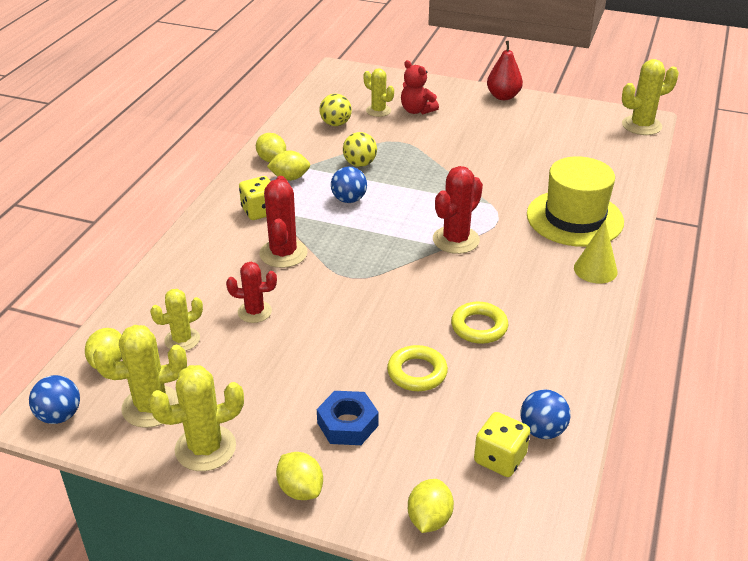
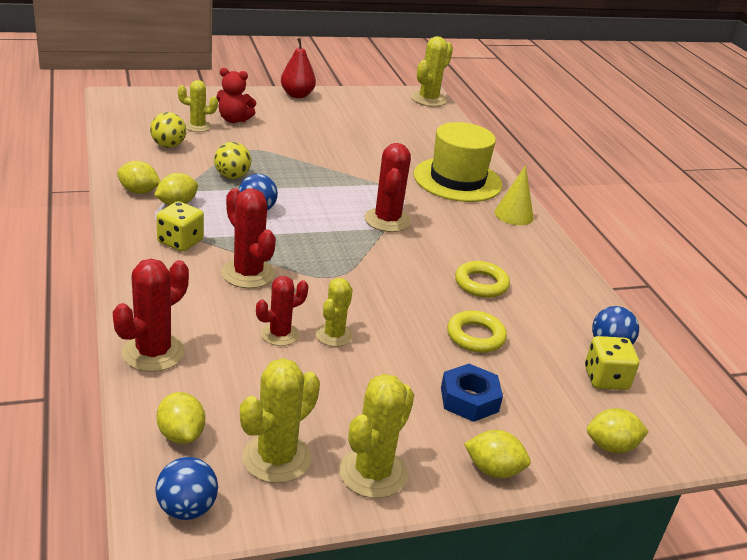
camera: 40 degrees left, 5 degrees down
(152, 294) = (153, 353): none -> red cactus
(182, 340) = (236, 384): yellow cactus -> yellow cactus (334, 335)
(429, 519) = (611, 446): yellow lemon -> yellow lemon turned 75 degrees counterclockwise

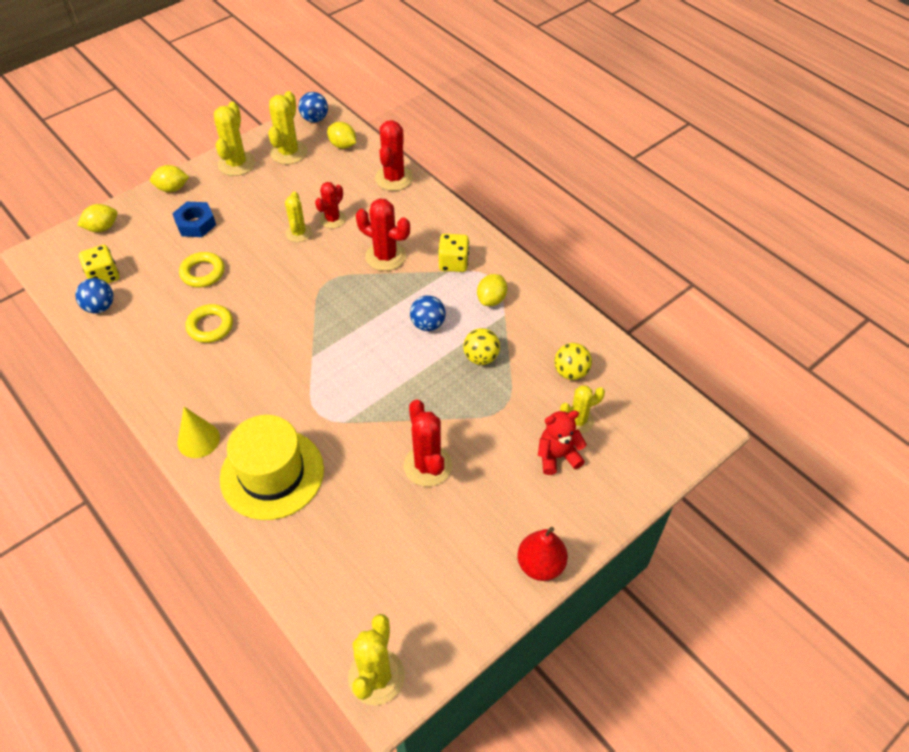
camera: 160 degrees right, 20 degrees up
(139, 191) = (531, 299): yellow lemon -> none
(387, 220) = (315, 367): red cactus -> red cactus (428, 465)

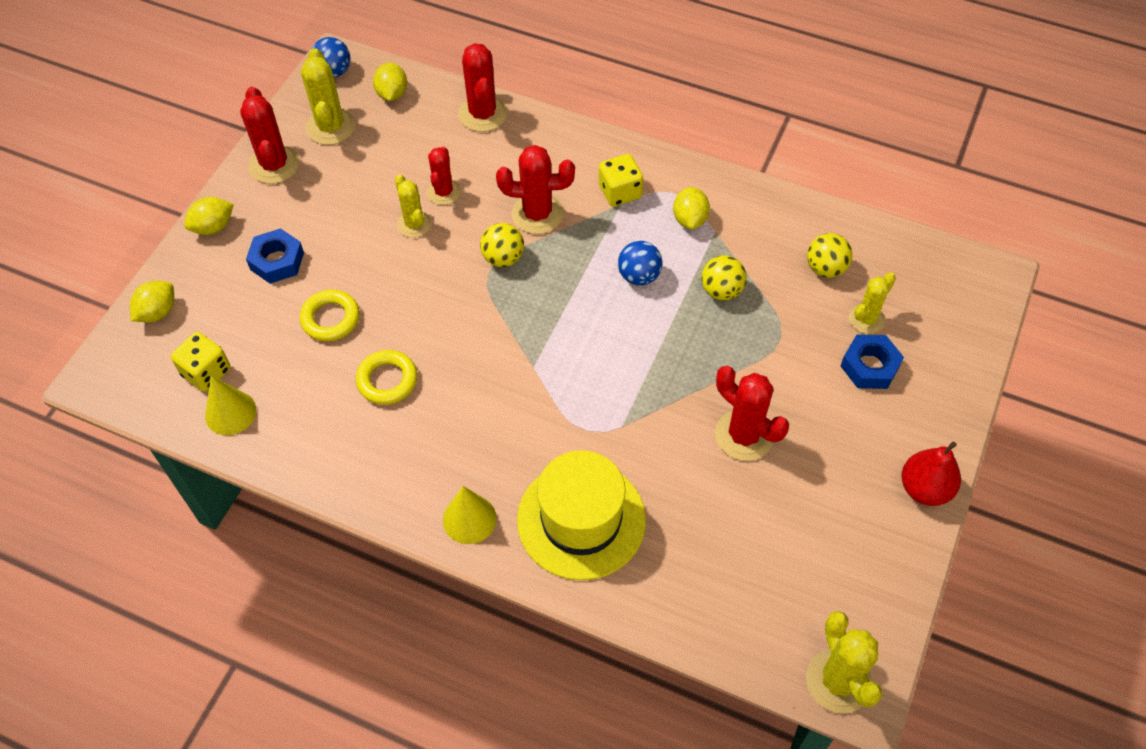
camera: 25 degrees left, 5 degrees up
(100, 307) = (230, 412): blue ball -> yellow cone
(236, 164) = (274, 165): yellow cactus -> red cactus
(342, 277) = (503, 258): none -> yellow ball
(343, 145) = (392, 94): yellow lemon -> yellow lemon turned 75 degrees clockwise
(557, 456) = (869, 366): red teddy bear -> blue nut

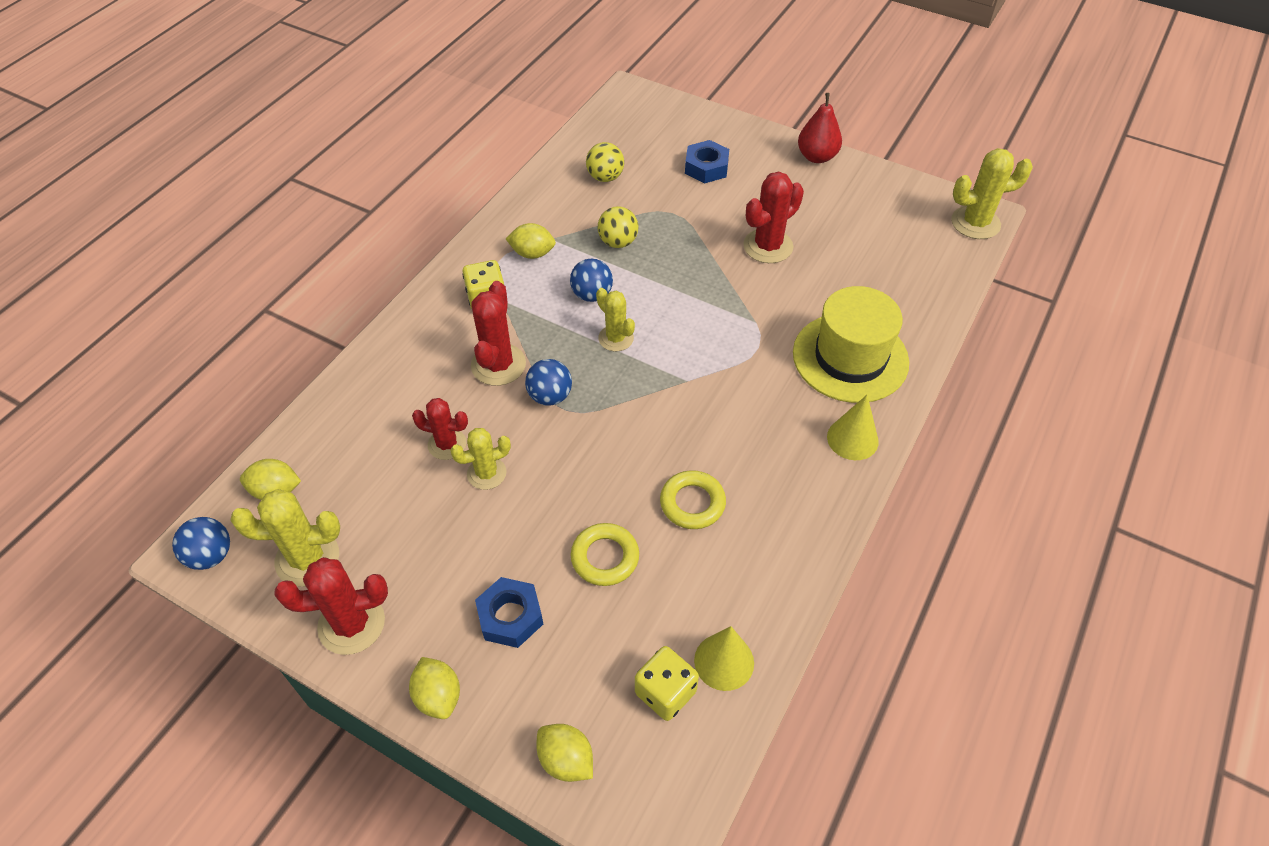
camera: 85 degrees left, 5 degrees down
(482, 114) = (341, 403): red cactus -> none
(503, 258) = (550, 396): yellow ball -> blue ball
(866, 319) = (660, 162): yellow cactus -> yellow cactus (616, 338)

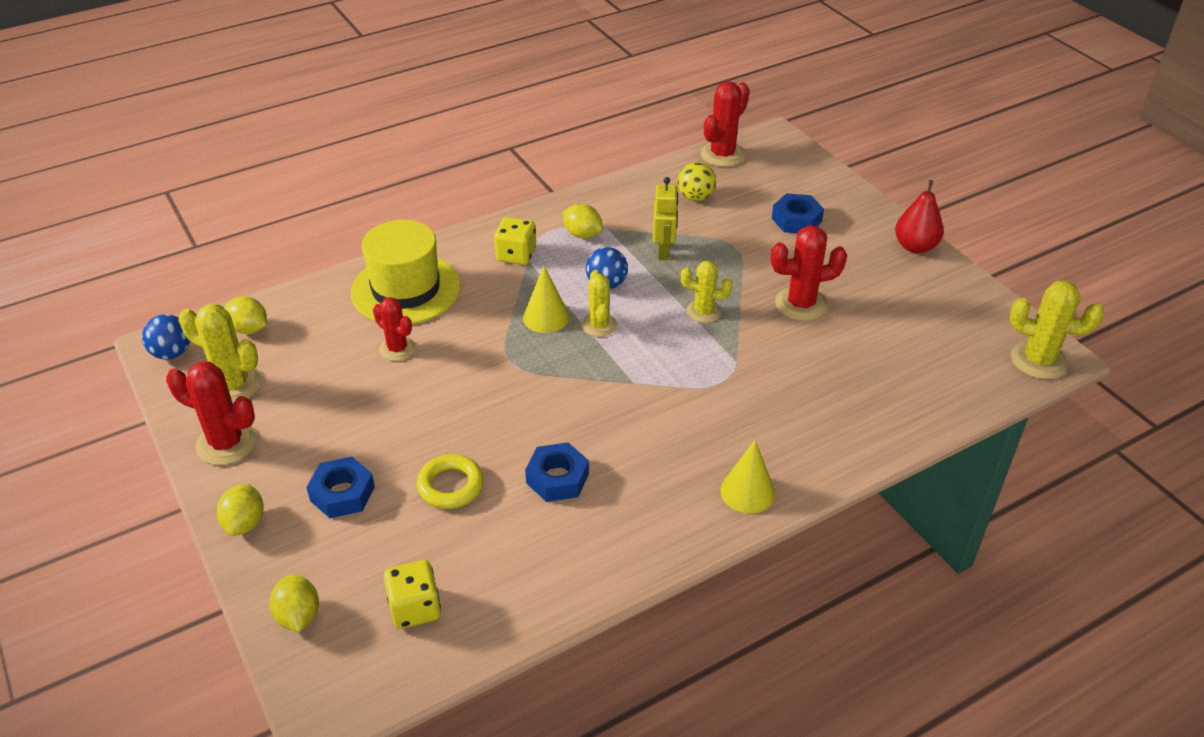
camera: 30 degrees right, 10 degrees down
(486, 473) = (410, 383): yellow cactus -> yellow cactus (703, 312)
(498, 365) = (485, 307): red cactus -> red cactus (722, 155)
(550, 396) = (507, 347): blue ball -> none
(618, 242) = (663, 252): yellow ball -> yellow robot
(692, 503) = (557, 478): yellow ring -> blue nut
(724, 661) = (482, 610): yellow cone -> yellow cone (546, 317)
(850, 357) = (803, 425): yellow hat -> yellow hat (406, 289)

